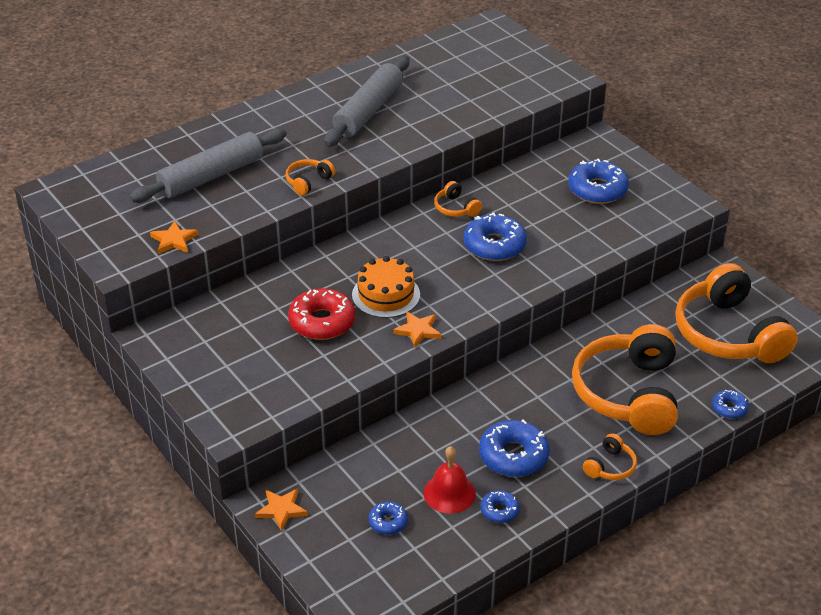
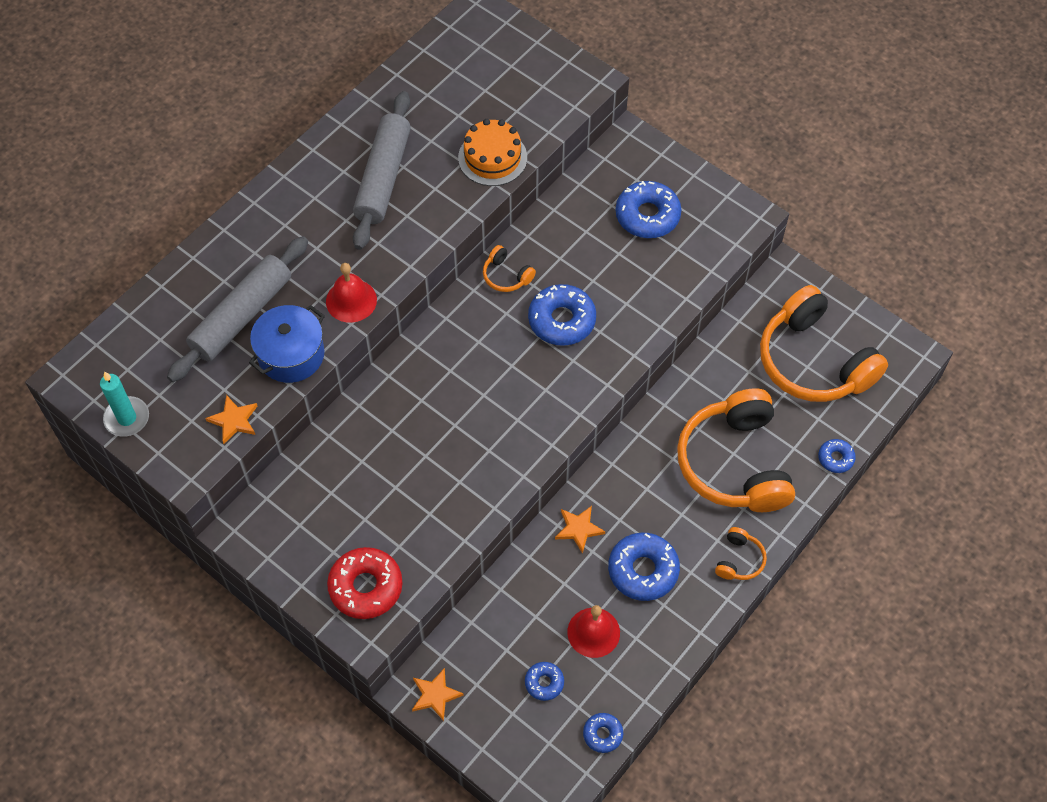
camera: 15 degrees left, 20 degrees up
(85, 223) = (127, 418): none -> turquoise candle
(241, 207) = (291, 355): none -> blue pot
(308, 182) = (351, 300): orange headphones -> red bell
(322, 322) = (414, 469): red donut -> red donut (366, 587)
(386, 295) = (469, 416): orange cake -> orange cake (492, 158)
(418, 331) = (517, 457): orange star -> orange star (579, 529)
(499, 511) = (647, 641): blue donut -> blue donut (602, 734)

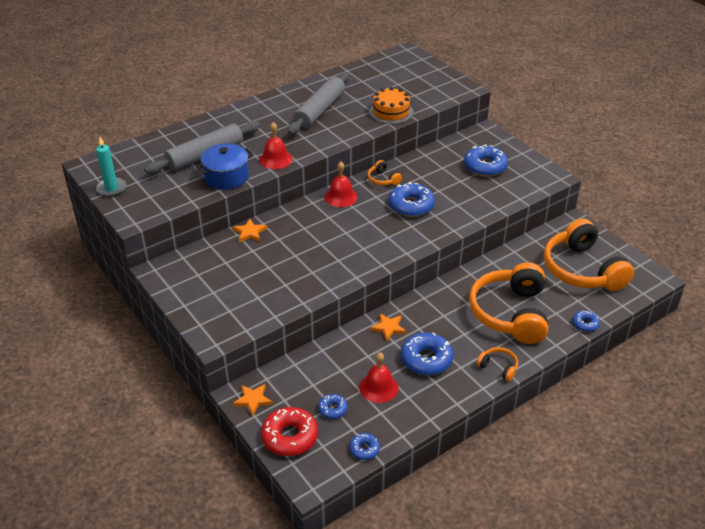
camera: 15 degrees right, 20 degrees down
(234, 420) = (176, 201): orange star -> orange star (250, 232)
(366, 587) = (226, 314): red donut -> red donut (290, 437)
(455, 325) = (341, 197): none -> red bell
(739, 560) = (498, 367): orange headphones -> orange headphones turned 90 degrees counterclockwise

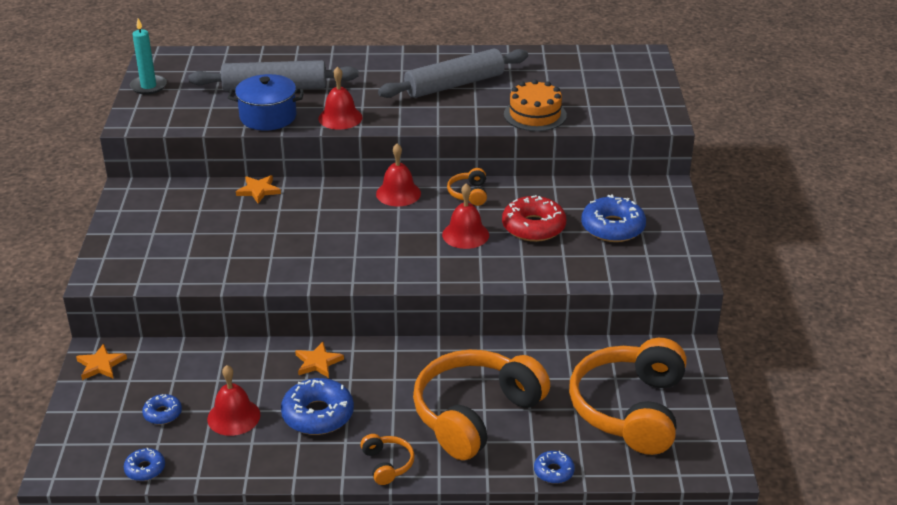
camera: 35 degrees right, 5 degrees down
(290, 437) = (91, 418): red donut -> red donut (533, 227)
(411, 205) = (465, 234): blue donut -> red bell

